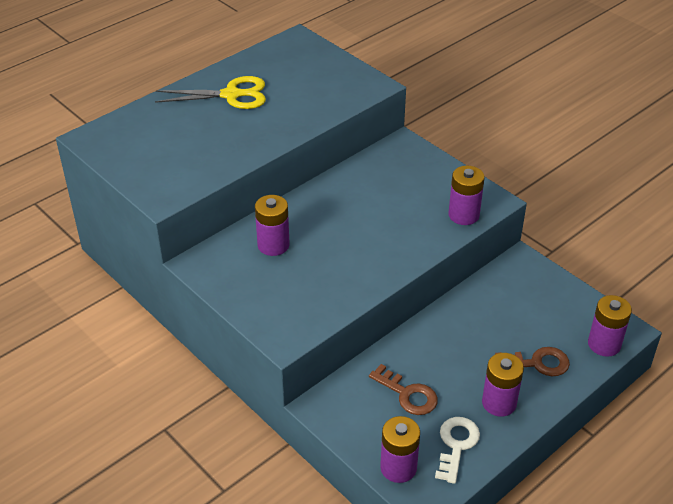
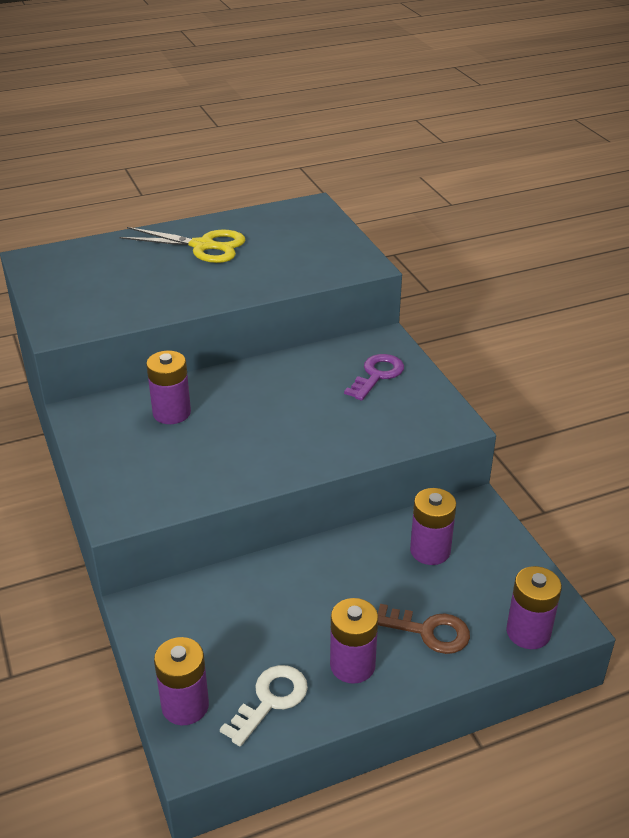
camera: 20 degrees right, 5 degrees down
(408, 394) = (248, 623): brown key -> none
(414, 175) = (377, 375): none -> purple key
(463, 215) = (409, 431): purple battery -> purple battery (430, 550)

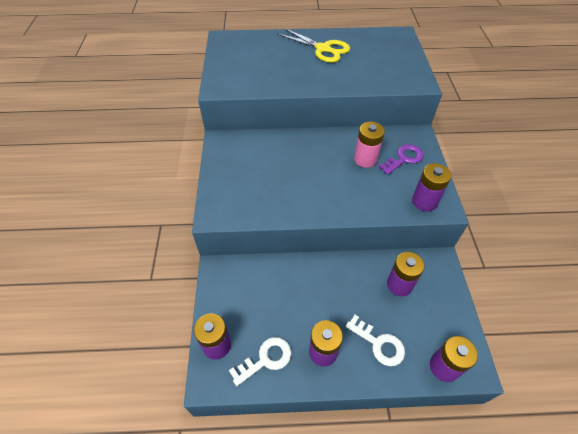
camera: 20 degrees right, 15 degrees up
(171, 413) = (271, 154): purple battery -> purple battery (424, 201)
(321, 388) = (365, 159): none -> pink battery
(429, 631) = (379, 343): brown key -> white key

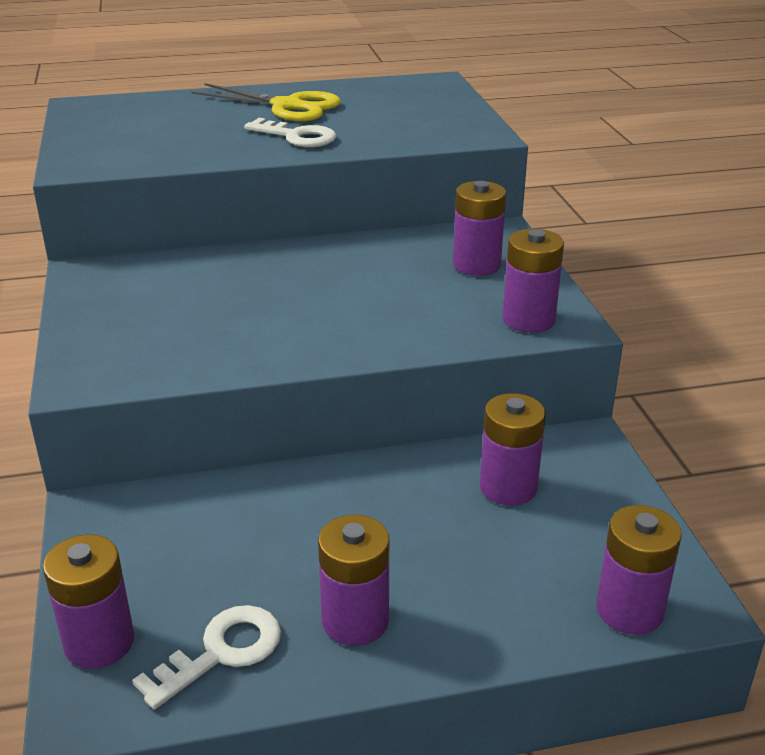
camera: 10 degrees left, 20 degrees down
(365, 159) = (398, 272): pink battery -> none
(379, 343) = (480, 590): white key -> white key (297, 137)
(404, 158) = (476, 265): purple key -> purple battery

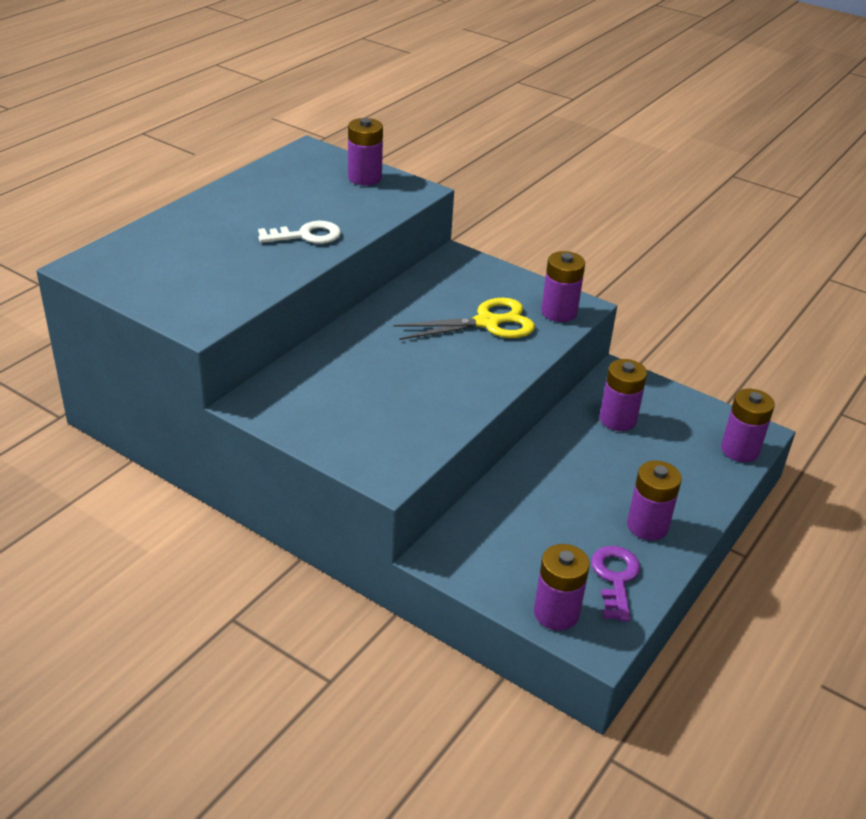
camera: 45 degrees left, 5 degrees up
(221, 652) = (615, 578): white key -> purple key
(287, 106) = (249, 210): yellow scissors -> yellow scissors (487, 323)
(476, 265) = (481, 287): purple battery -> purple battery (364, 178)

